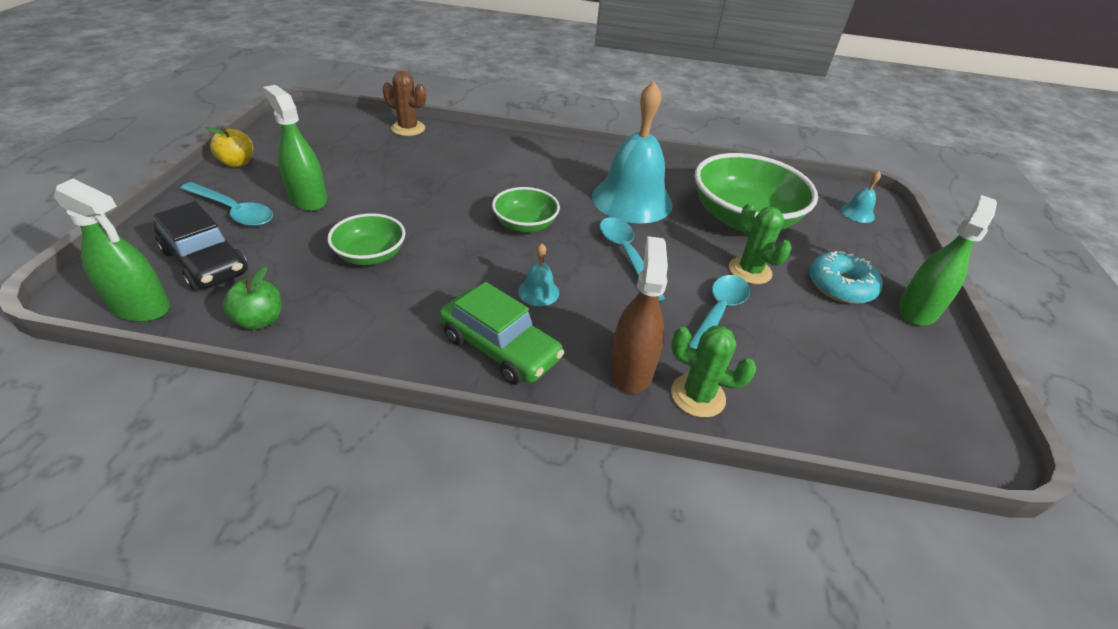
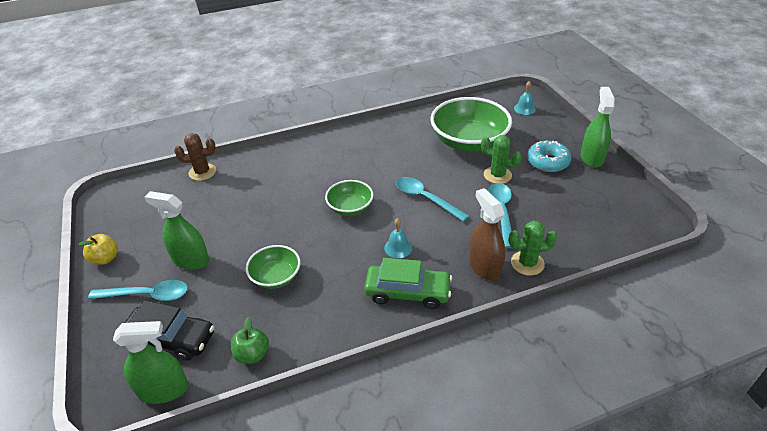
camera: 25 degrees left, 0 degrees up
(632, 200) = (397, 159): turquoise bell -> none

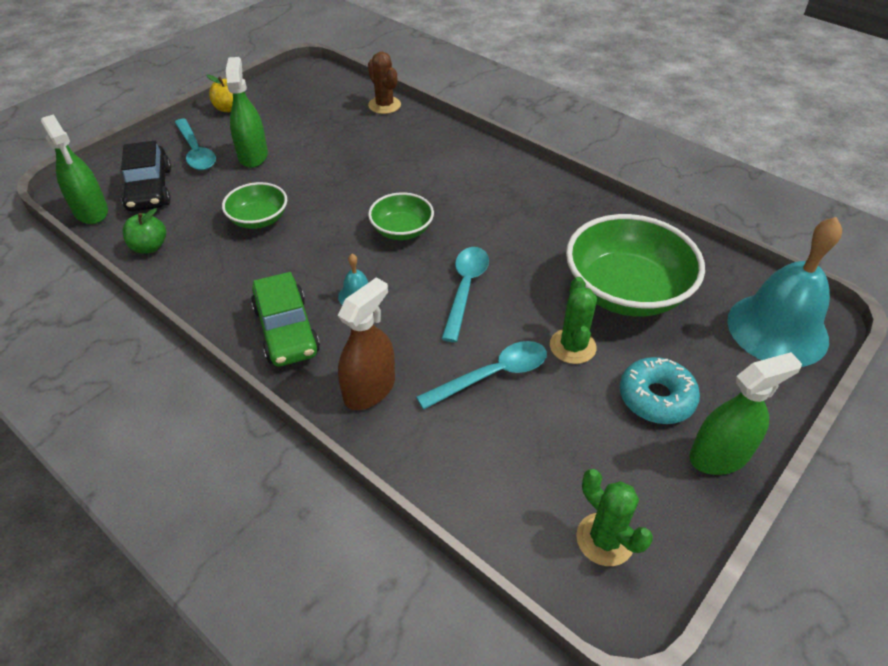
camera: 60 degrees right, 5 degrees up
(524, 108) = (777, 329): turquoise bell -> turquoise bell, size x2.43
(527, 263) = (402, 434): green cactus -> green cactus (605, 539)

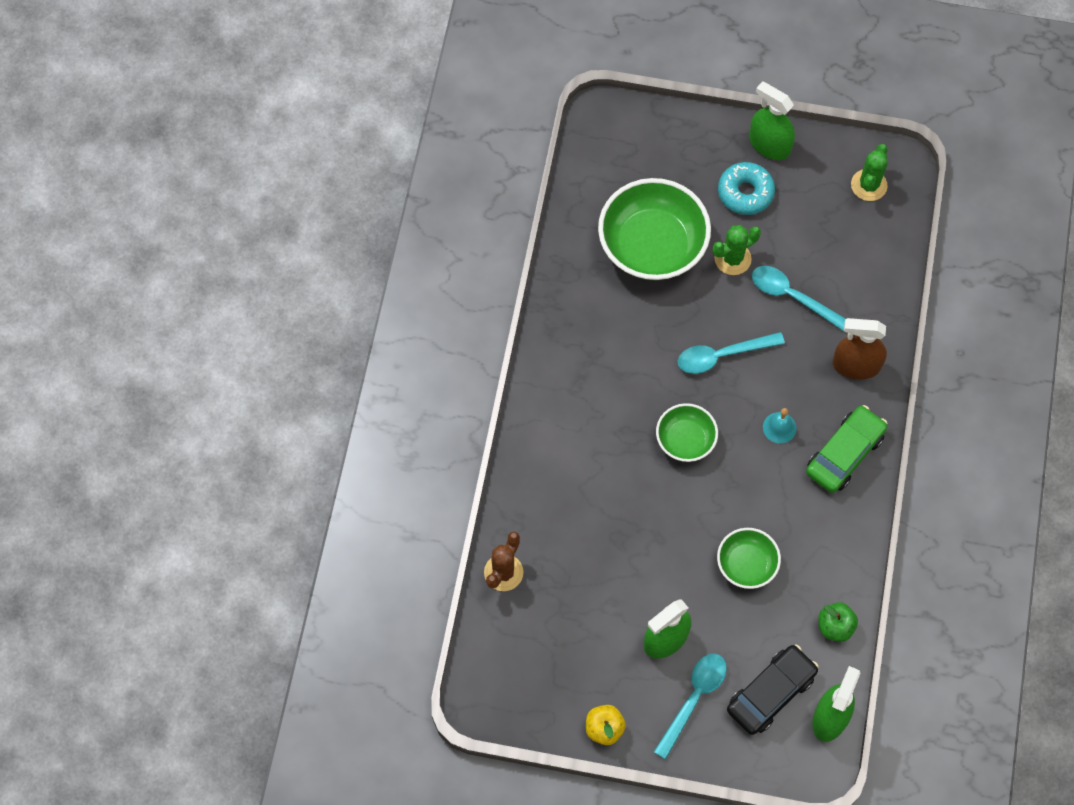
camera: 120 degrees left, 20 degrees up
(777, 329) = (630, 138): turquoise bell -> none

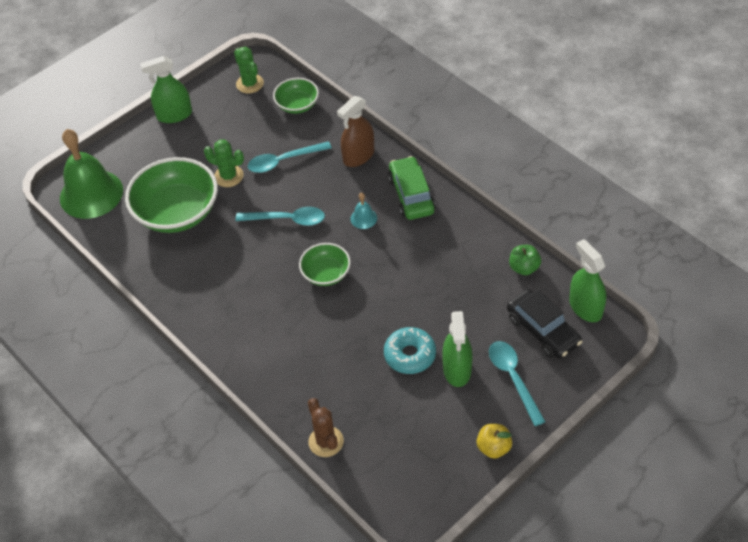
camera: 50 degrees left, 15 degrees down
(613, 148) = (91, 194): none -> green bell
(722, 355) = (287, 219): turquoise spoon -> turquoise spoon turned 105 degrees counterclockwise
(732, 259) = (228, 176): green cactus -> green cactus turned 75 degrees counterclockwise
(745, 192) = (192, 144): turquoise donut -> turquoise donut (410, 355)
(746, 564) = (441, 291): green bowl -> green bowl (297, 105)
(771, 693) = (543, 330): black car -> black car turned 150 degrees clockwise

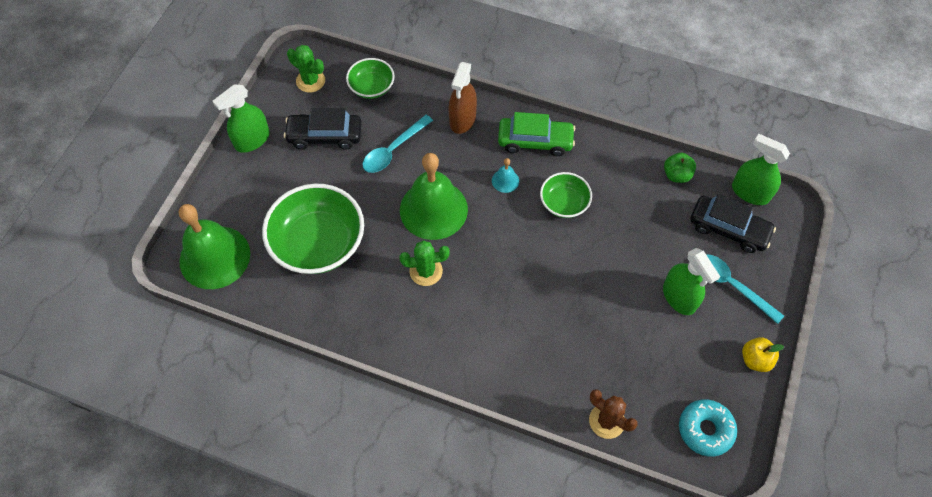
camera: 30 degrees left, 10 degrees up
(228, 176) = (348, 185): green cactus -> green cactus (426, 271)
(234, 131) = (325, 136): none -> black car
(287, 219) = (433, 209): turquoise spoon -> green bell
(326, 273) = (504, 250): green bowl -> green bowl (564, 203)
(410, 355) = (629, 301): turquoise donut -> turquoise donut (705, 429)
(411, 195) = (535, 141): green car -> green car turned 135 degrees clockwise

